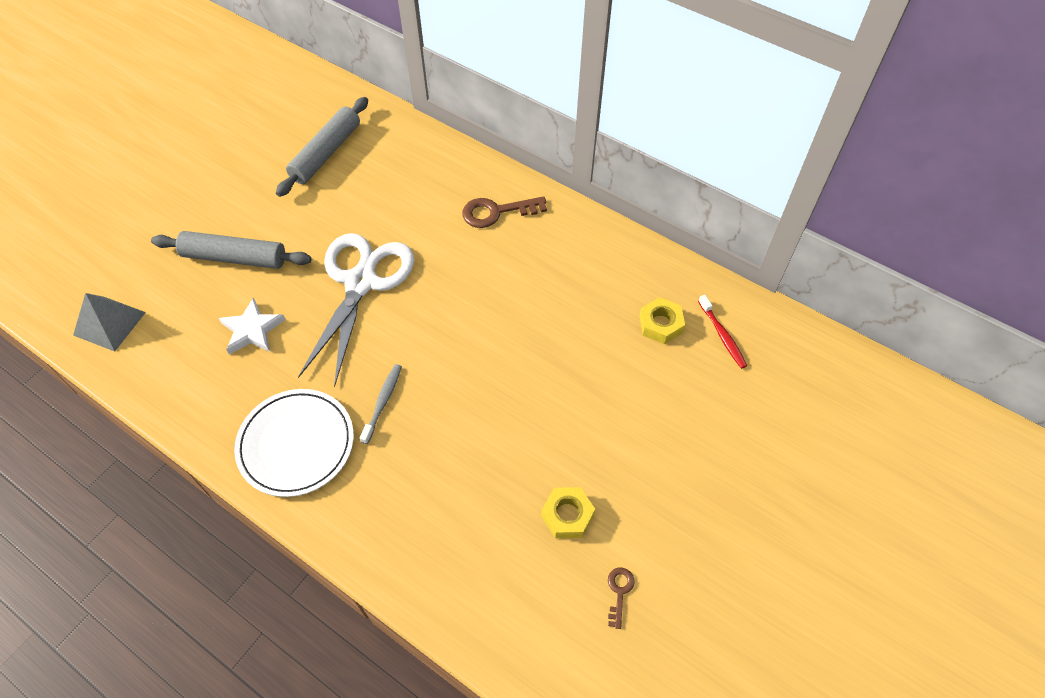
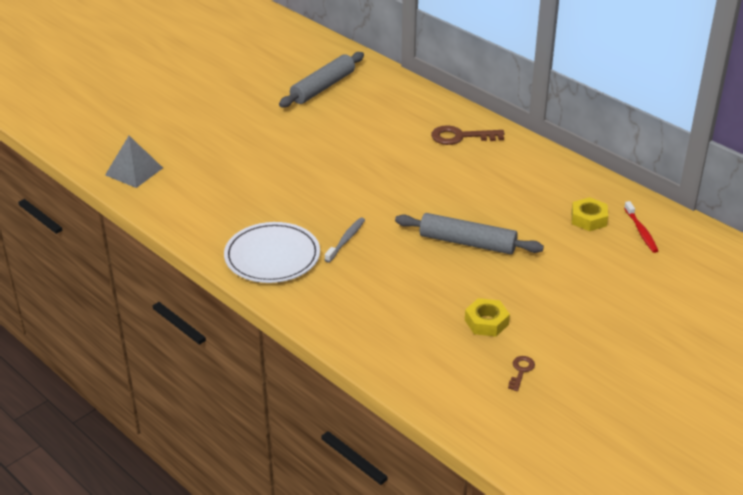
camera: 10 degrees right, 20 degrees down
(234, 258) = (238, 143): grey rolling pin -> grey rolling pin (467, 243)
(252, 330) = (247, 187): white star -> none
(361, 282) = (340, 168): white scissors -> none

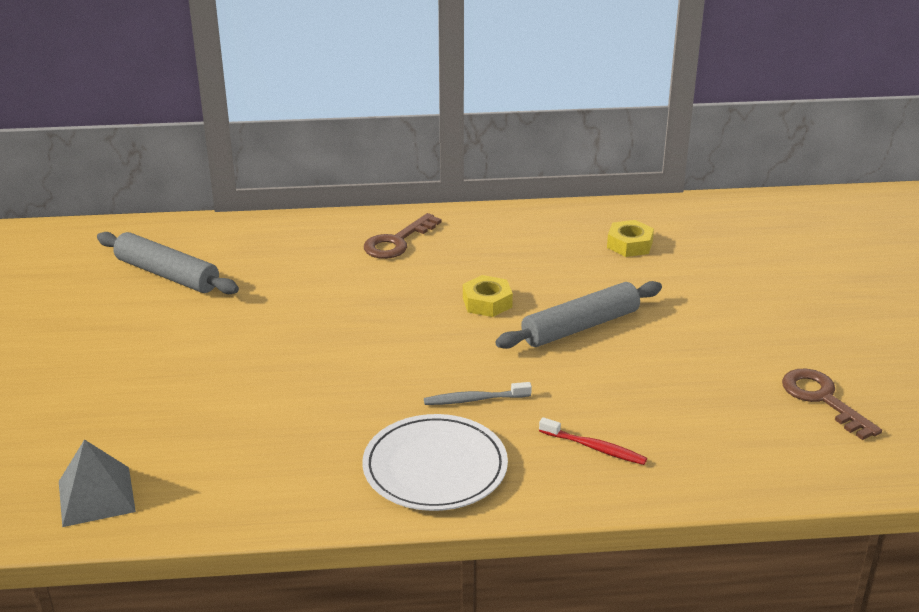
camera: 50 degrees left, 5 degrees down
(323, 87) = (167, 274): grey rolling pin -> grey rolling pin turned 45 degrees counterclockwise
(346, 240) = (474, 399): grey toothbrush -> grey toothbrush turned 75 degrees counterclockwise
(486, 322) = (724, 381): yellow nut -> yellow nut (487, 302)
(521, 371) = (822, 399): brown key -> brown key, size x1.86
(641, 231) = (682, 230): red toothbrush -> red toothbrush (594, 448)

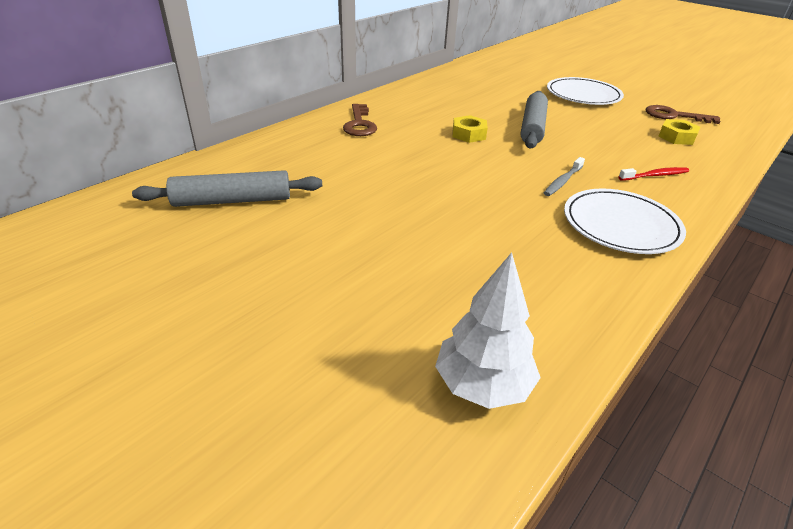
camera: 45 degrees left, 5 degrees up
(96, 496) = (482, 384): grey pyramid -> white tree
(629, 244) = (477, 86): yellow nut -> yellow nut (677, 137)
(756, 314) = (583, 95): none -> white plate

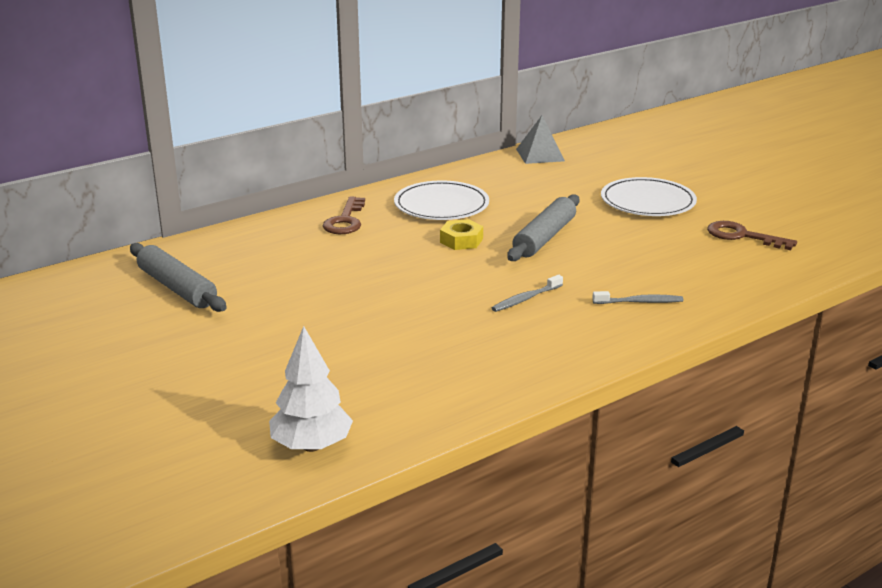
camera: 15 degrees right, 10 degrees down
(232, 200) = (177, 288): grey rolling pin -> grey rolling pin turned 45 degrees clockwise
(476, 66) = (540, 155): none -> grey pyramid
(621, 225) = (549, 345): white plate -> white plate (441, 205)
(655, 175) = (639, 302): red toothbrush -> grey toothbrush
(677, 137) = (716, 262): yellow nut -> none

